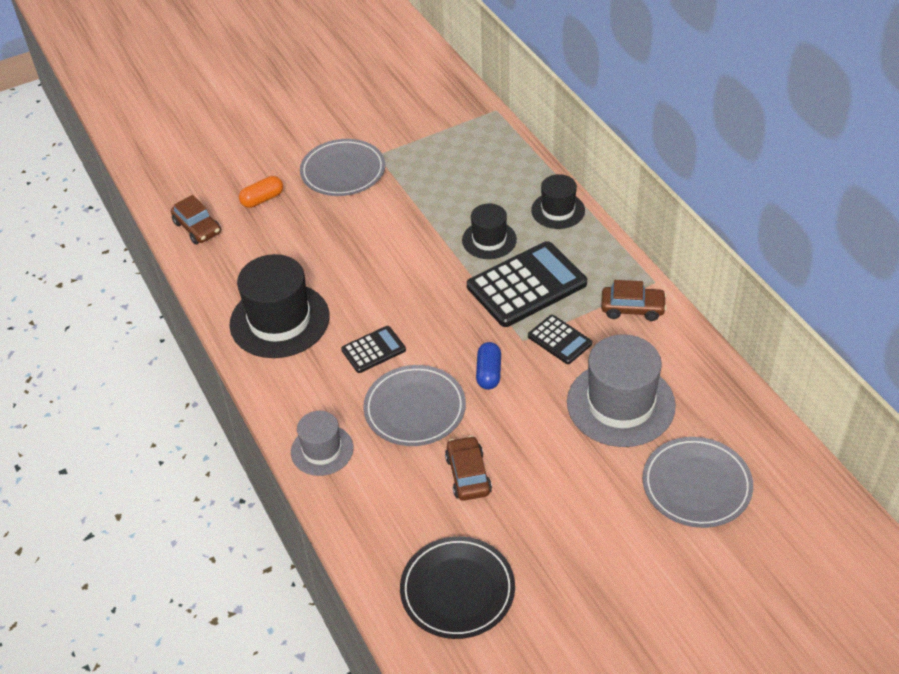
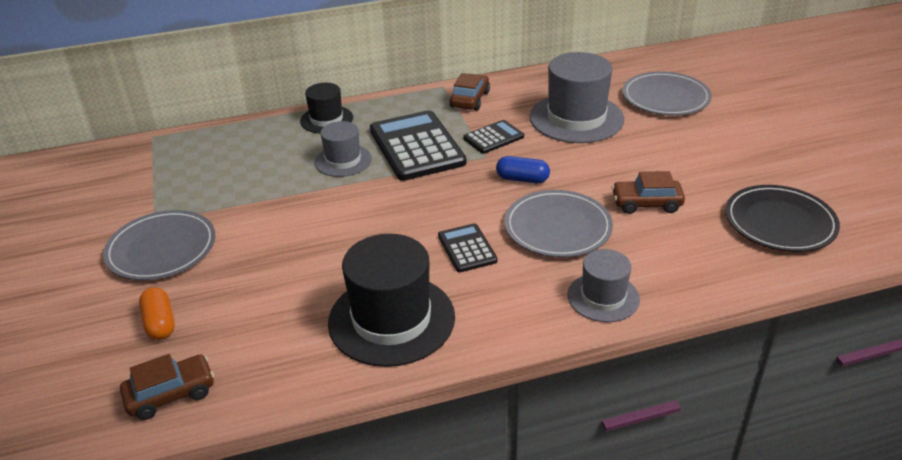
camera: 80 degrees left, 10 degrees down
(489, 240) = (343, 160): black hat -> grey hat

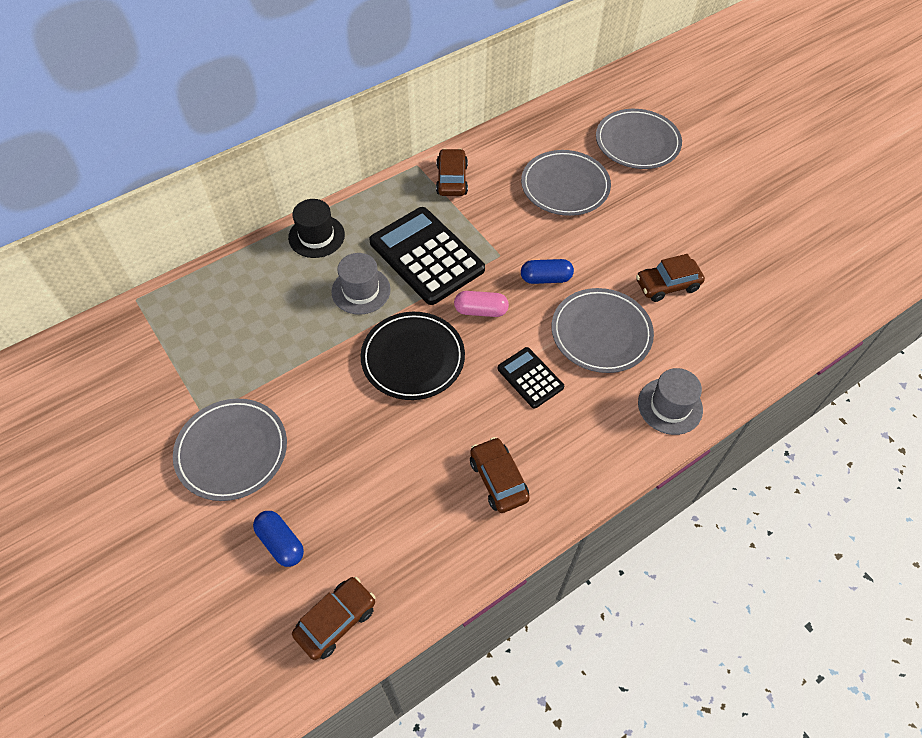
camera: 20 degrees left, 20 degrees up
(160, 323) = (281, 543): orange capsule -> blue capsule
(391, 319) = (498, 480): black hat -> brown car
(446, 192) = (481, 310): none -> pink capsule
(493, 138) = (496, 228): black calculator -> none
(576, 118) = (565, 186): grey hat -> grey plate
(780, 222) = (784, 283): black plate -> black plate (413, 358)

